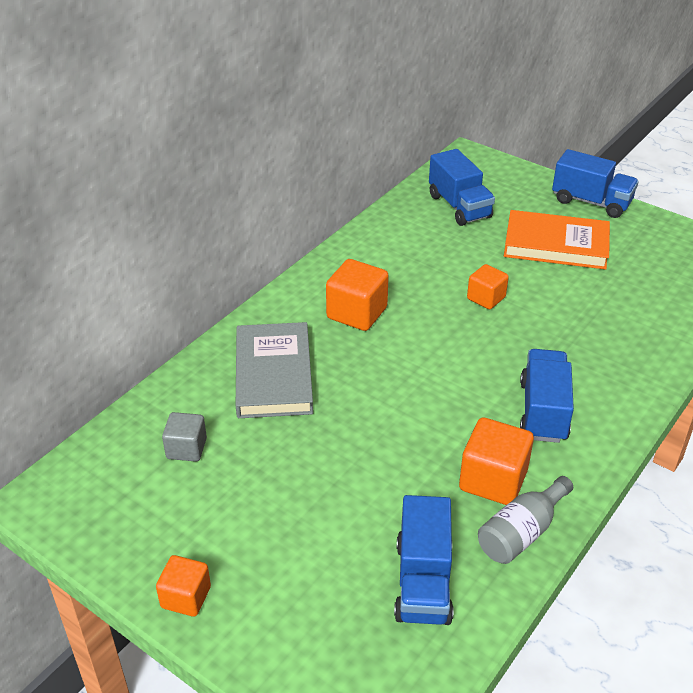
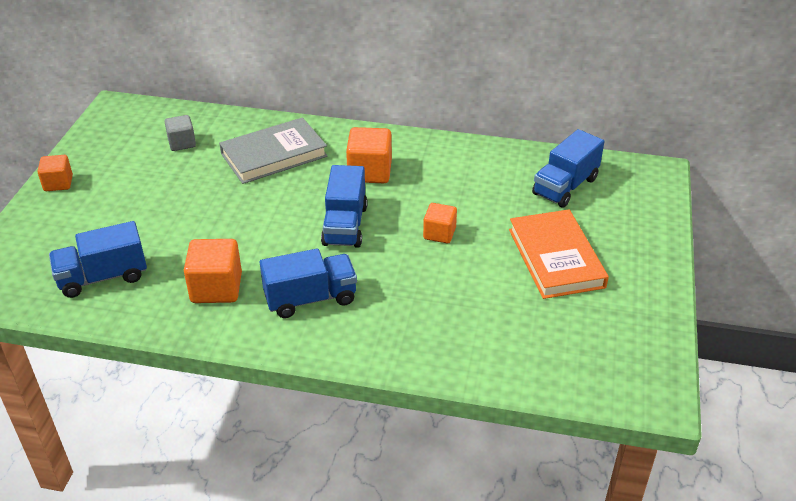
camera: 65 degrees right, 0 degrees up
(521, 532) = (167, 315): grey bottle -> none
(591, 202) = (653, 267): blue truck -> blue truck (345, 225)

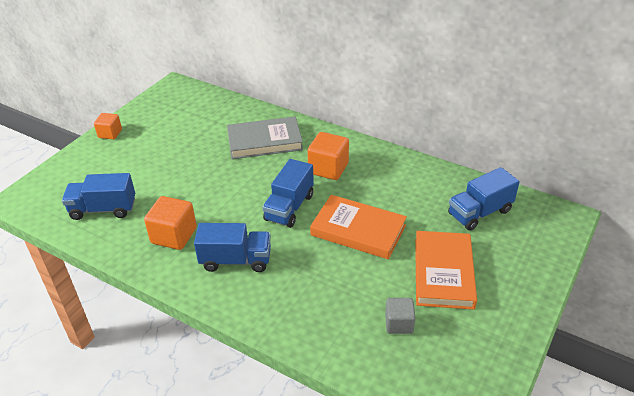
camera: 20 degrees right, 0 degrees up
(182, 143) = (205, 120): grey cube -> grey cube (399, 324)
(439, 233) = (358, 230): orange cube -> orange book

